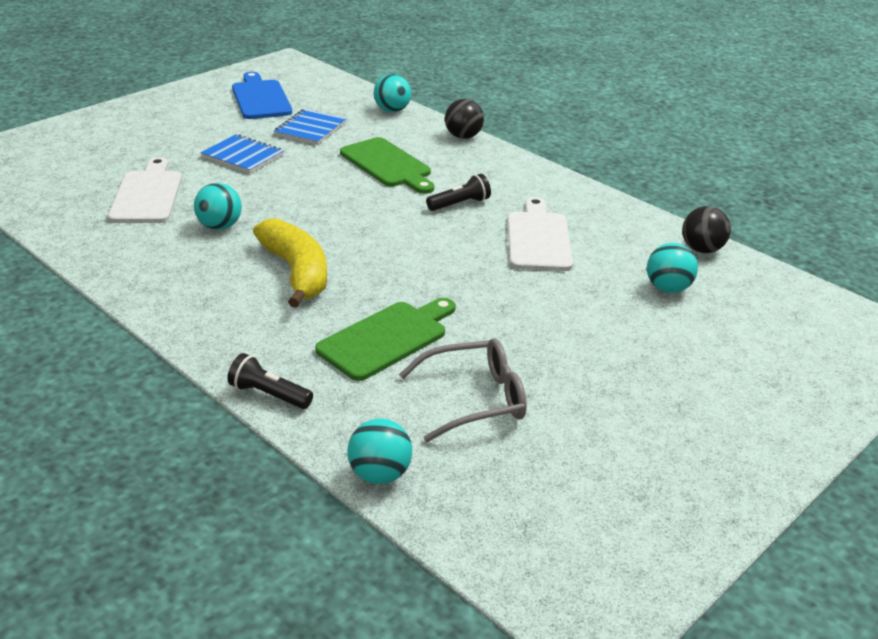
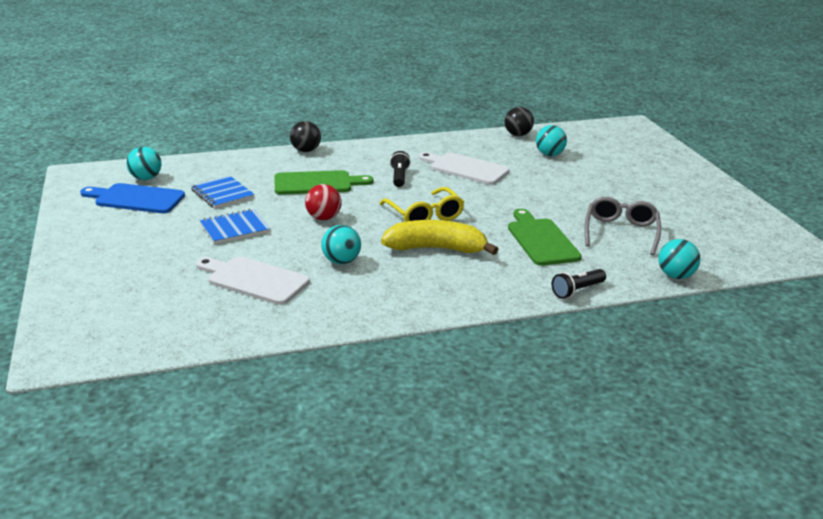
camera: 60 degrees left, 5 degrees down
(308, 191) = (323, 218): none -> red ball
(374, 245) = (425, 215): none -> yellow glasses
(392, 110) = (232, 160): turquoise ball -> turquoise ball (146, 178)

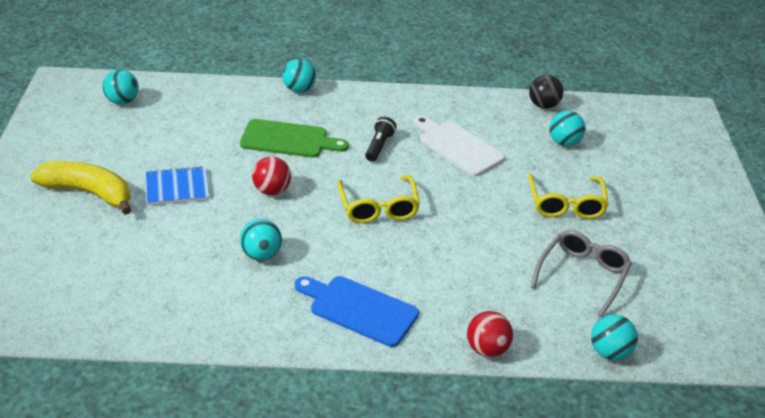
camera: 15 degrees right, 10 degrees up
(136, 199) = (101, 128): blue cutting board -> blue cutting board (359, 309)
(222, 194) = (186, 137): blue notebook -> none
(254, 280) = (165, 261): white cutting board -> none
(306, 150) = (299, 90): black ball -> turquoise ball
(436, 249) = (367, 257): yellow banana -> yellow banana (89, 193)
(541, 240) = (486, 268): green cutting board -> none
(577, 191) = (566, 204): none -> yellow glasses
(577, 291) = (487, 349): black flashlight -> red ball

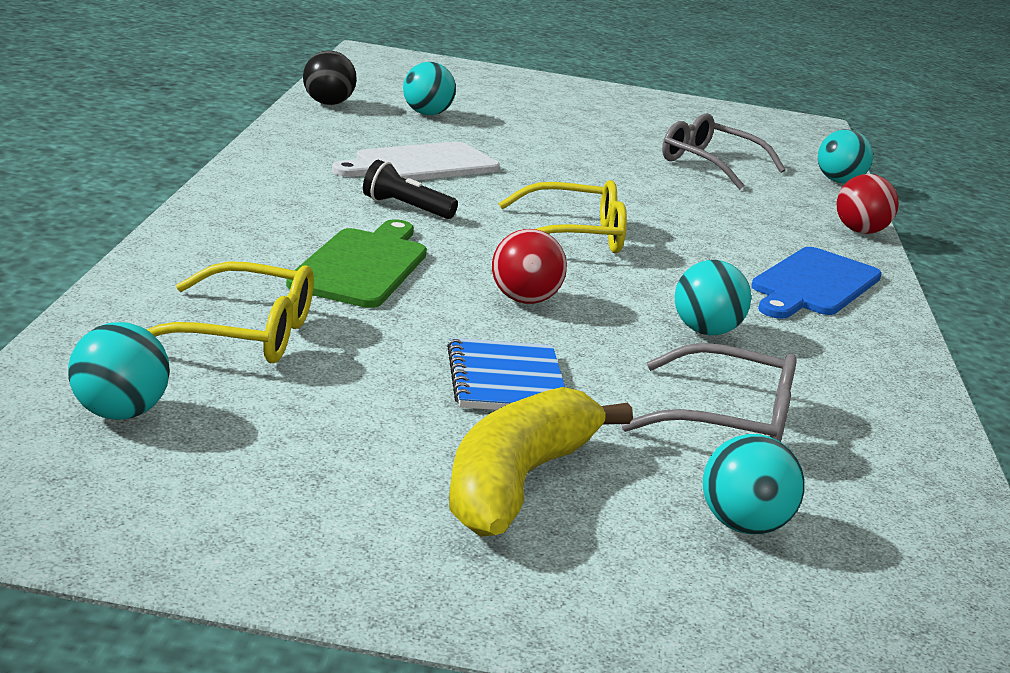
camera: 85 degrees left, 15 degrees down
(156, 257) = (729, 421): none -> grey glasses
(299, 90) = (185, 232): turquoise ball -> turquoise ball (742, 526)
(566, 204) = (568, 142): yellow glasses -> yellow glasses (245, 334)

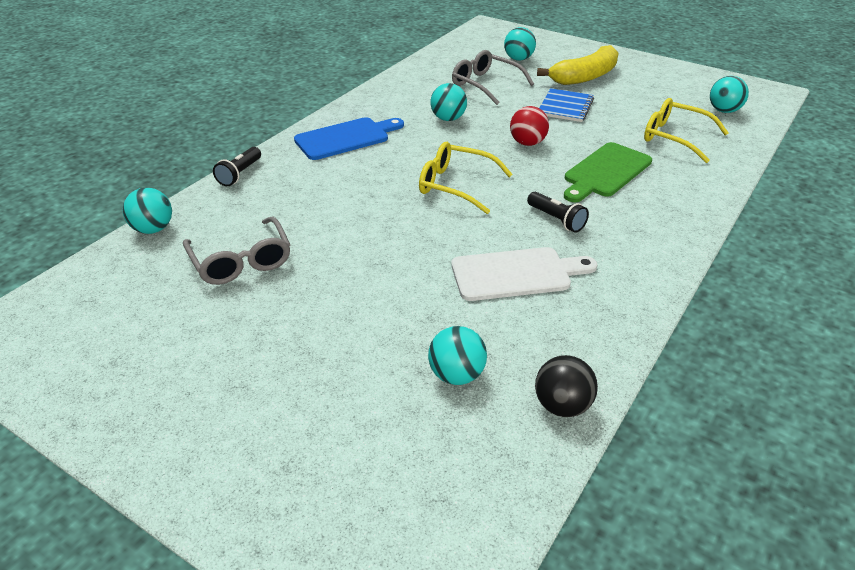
camera: 150 degrees left, 15 degrees up
(860, 231) = (240, 174): red ball -> black flashlight

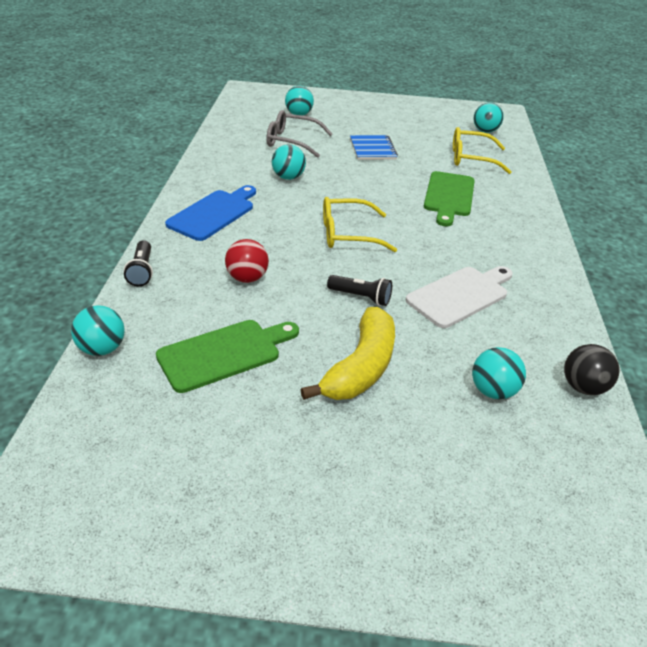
camera: 30 degrees left, 0 degrees up
(241, 261) = (224, 353): grey glasses -> green cutting board
(527, 143) = (371, 185): red ball -> red ball (247, 278)
(556, 220) = (449, 243): black flashlight -> black flashlight (361, 297)
(585, 77) = (364, 121): yellow banana -> yellow banana (361, 367)

